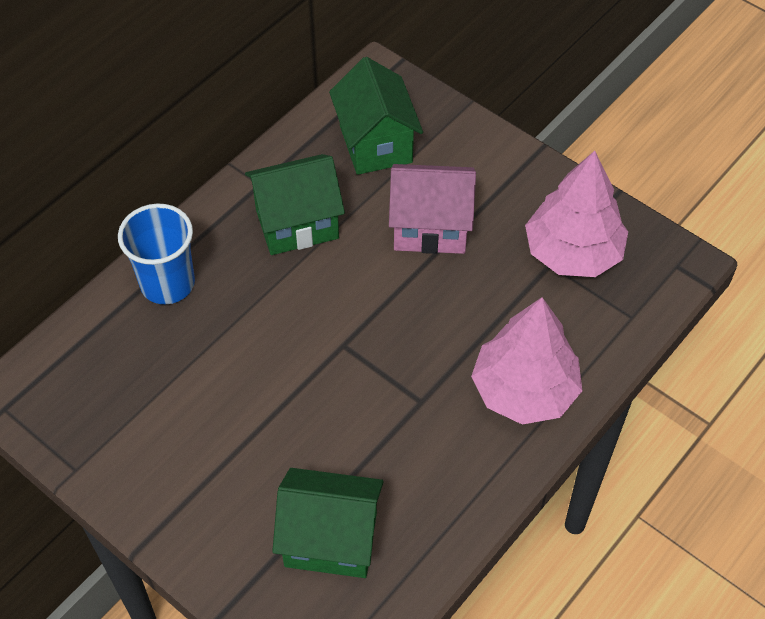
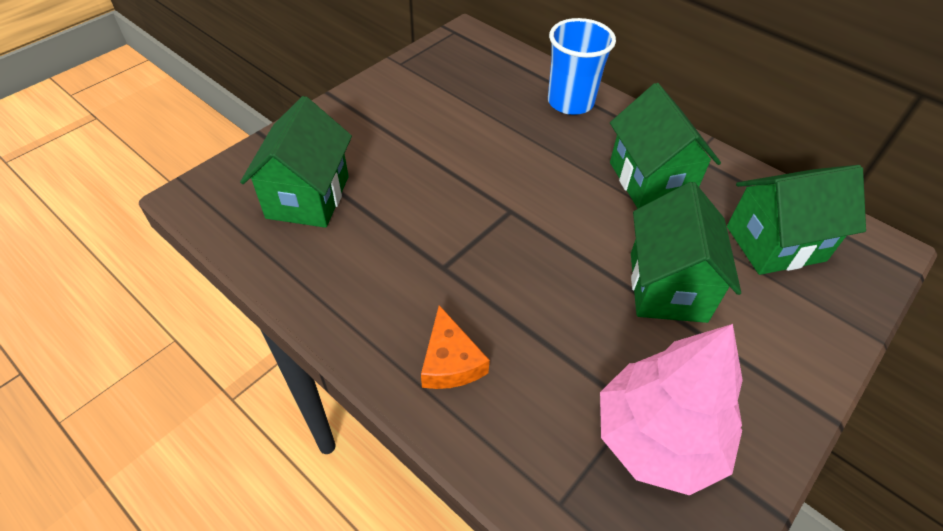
camera: 90 degrees right, 5 degrees down
(430, 228) = (667, 286): pink house -> green house
(524, 390) = (450, 361): pink tree -> orange cheese

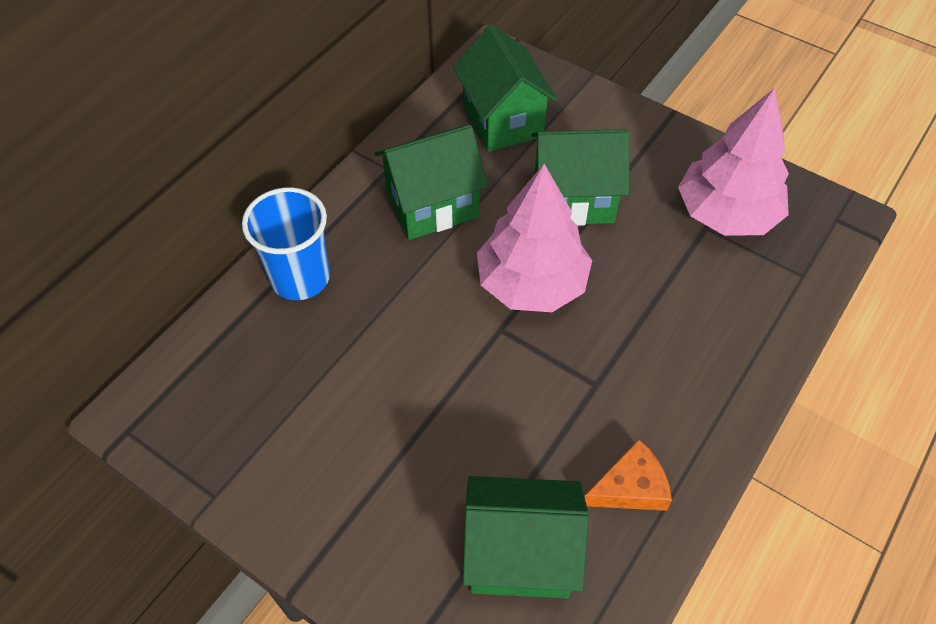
camera: 95 degrees left, 5 degrees up
(450, 361) = (706, 363): orange cheese -> orange cheese (630, 487)
(558, 238) = (532, 283): none -> pink tree

